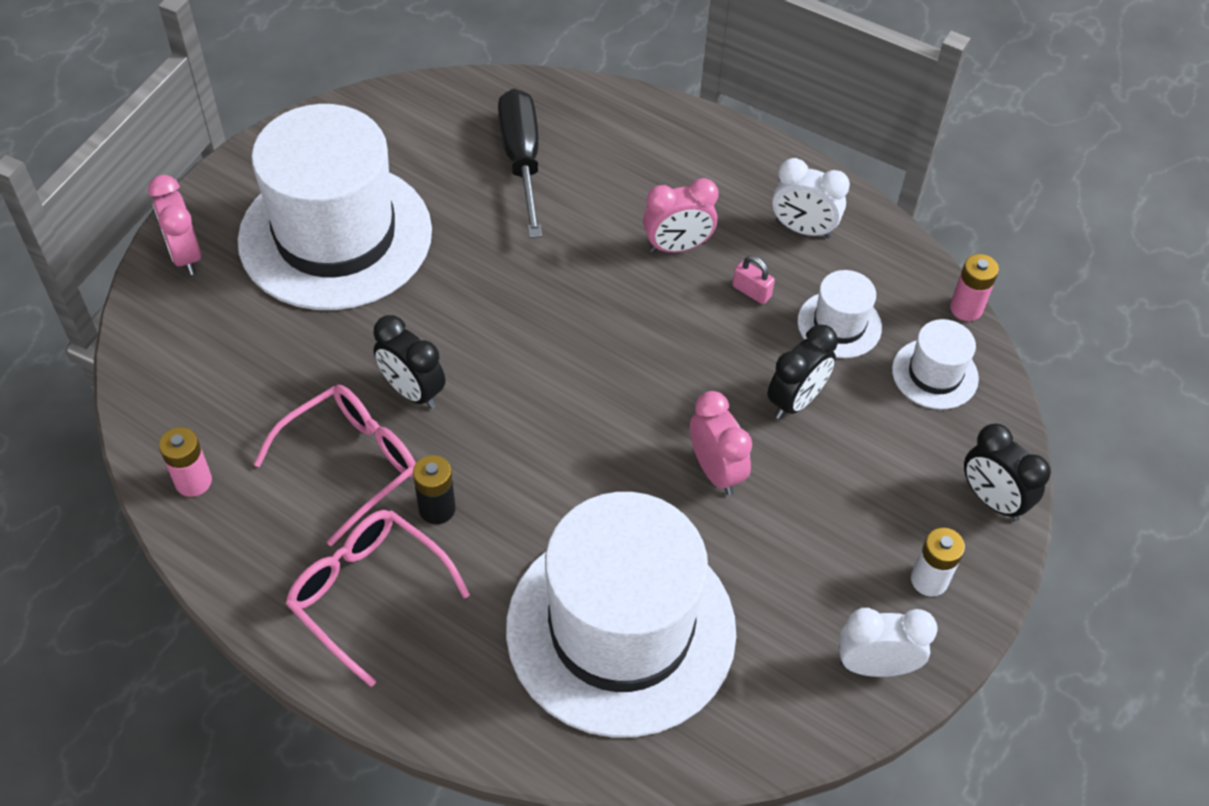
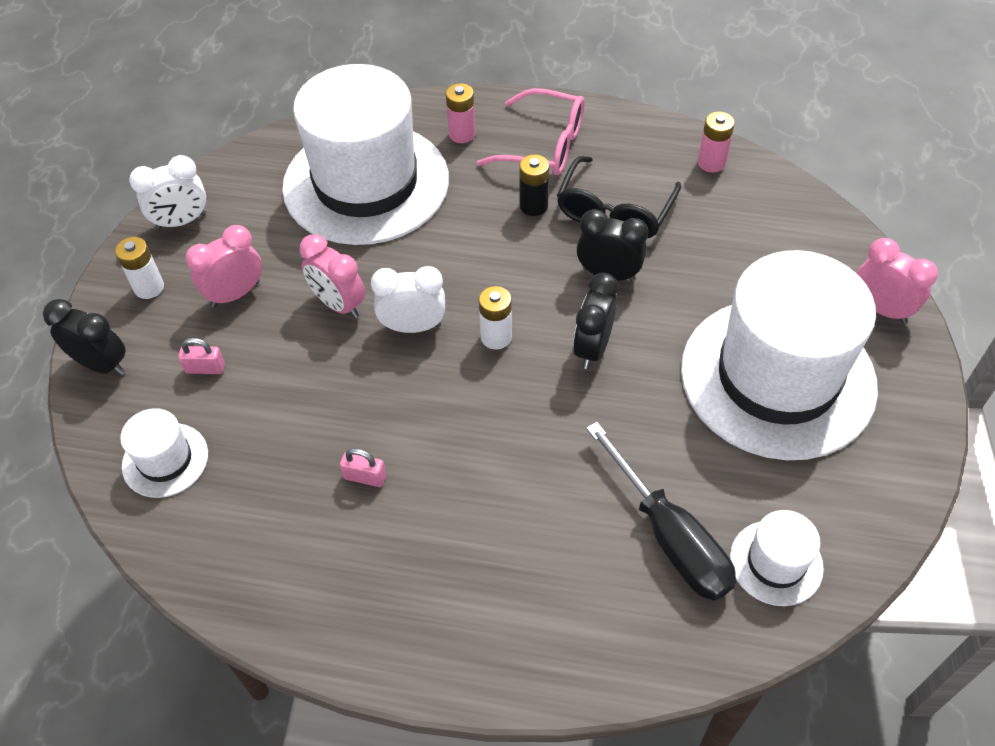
camera: 160 degrees right, 0 degrees up
(352, 463) = (614, 211): pink glasses -> black glasses
(568, 370) = (496, 337): none -> white battery
(677, 247) = (457, 498): pink clock -> pink clock (235, 294)
(795, 401) = (290, 385): black clock -> black clock (592, 348)
(803, 229) = (335, 575): white clock -> white clock (413, 327)
(839, 324) = (268, 476): white hat -> white hat (776, 562)
(879, 452) = (205, 368): none -> pink padlock
(966, 308) = (141, 546): pink battery -> pink battery (462, 134)

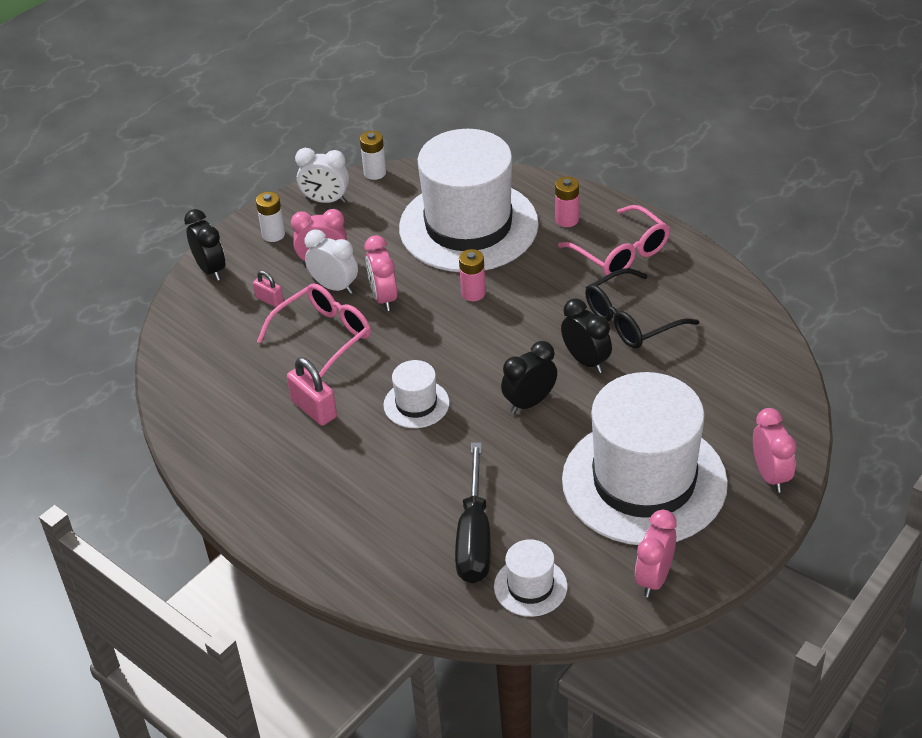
camera: 35 degrees right, 10 degrees down
(165, 460) = (205, 342): white hat -> white hat (416, 404)
(306, 381) = (324, 336): none -> pink glasses
(365, 477) = (314, 409): pink padlock -> pink padlock, size x1.68
(413, 327) = (420, 334): white clock -> white clock (334, 286)
(496, 337) = (470, 365): white battery -> white battery (375, 173)
(533, 206) = (574, 291): black battery -> none
(711, 163) = (740, 318): pink battery -> pink battery (473, 293)
(881, 480) = (654, 578): none -> pink clock

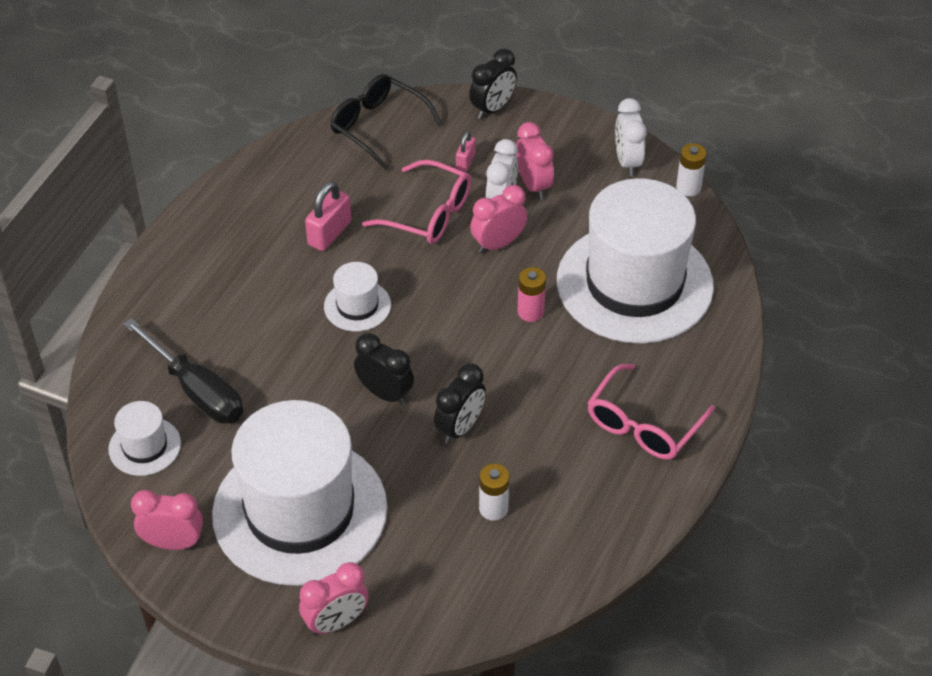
camera: 70 degrees right, 5 degrees up
(273, 234) = (560, 138): white battery -> white battery (493, 508)
(474, 537) = (197, 390): black screwdriver -> black screwdriver turned 120 degrees counterclockwise
(567, 220) = (680, 365): pink battery -> none
(631, 321) = (535, 455): black glasses -> black glasses (378, 126)

